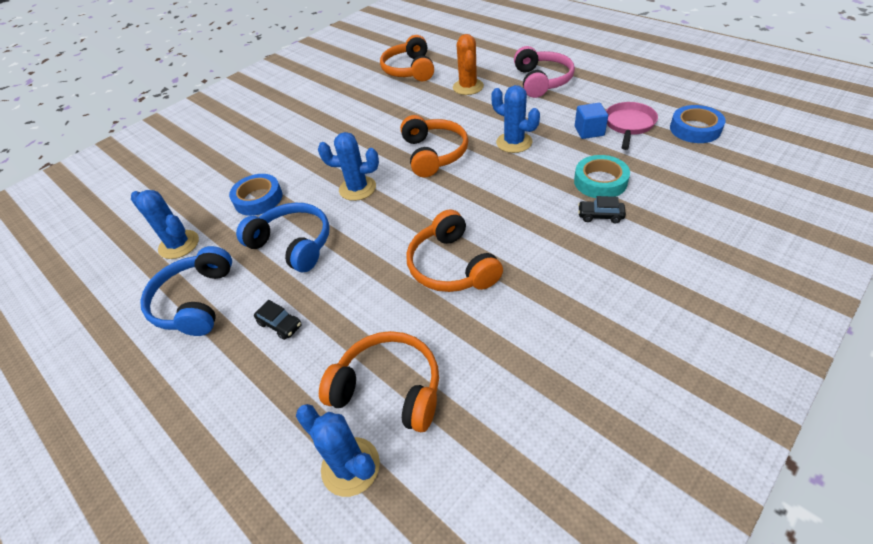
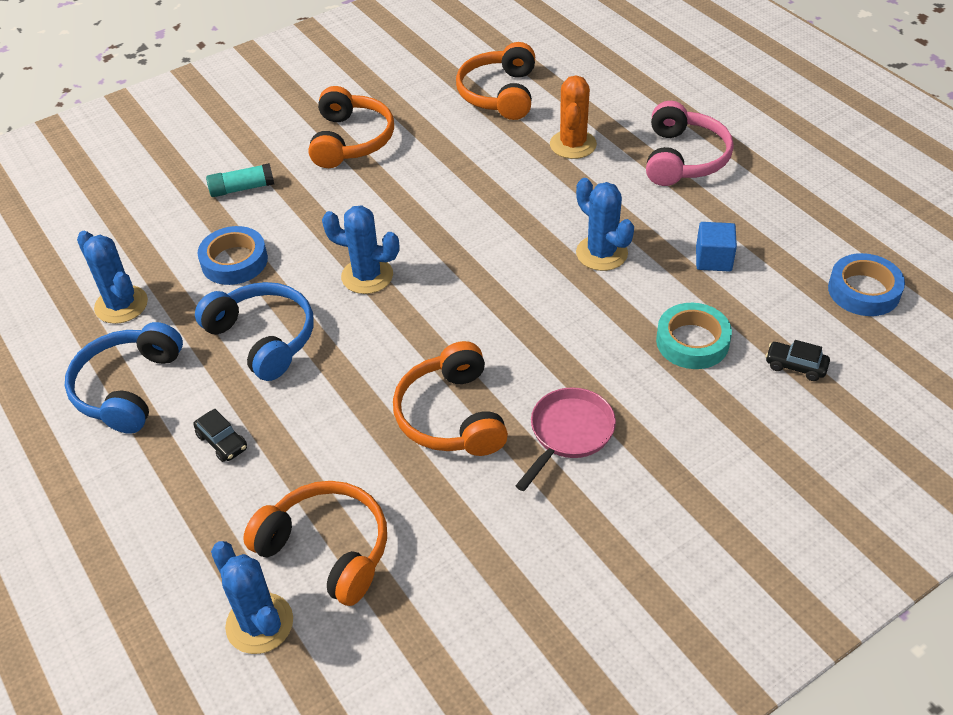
camera: 10 degrees right, 0 degrees up
(252, 154) = (242, 188): none -> turquoise glue stick
(434, 154) = (485, 246): orange headphones -> orange headphones (351, 140)
(600, 216) = (669, 391): black car -> black car (795, 366)
(629, 125) = (774, 262): pink pan -> pink pan (569, 433)

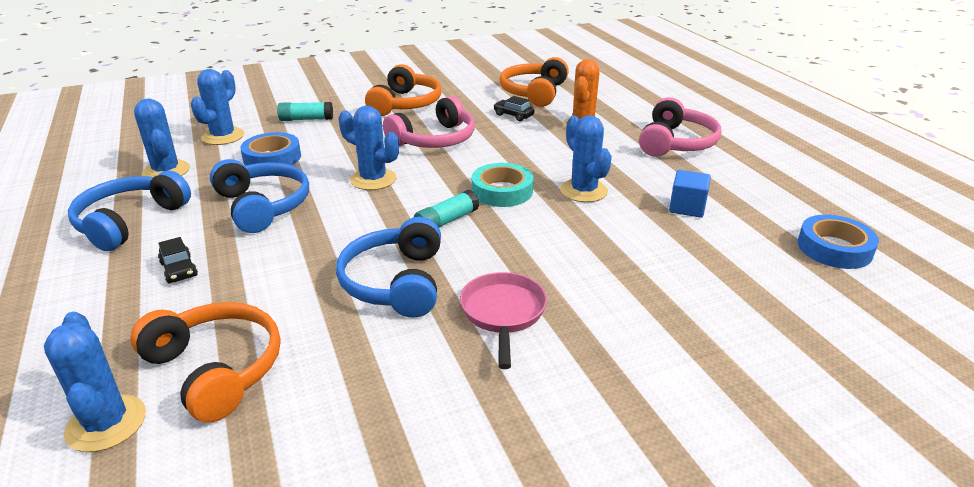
camera: 10 degrees right, 15 degrees down
(156, 236) = (223, 136): none -> blue cactus
(411, 199) = (434, 139): none -> pink headphones
(452, 415) = (396, 282): orange headphones -> blue headphones
(471, 324) = (446, 221): none -> turquoise glue stick
(569, 433) = (503, 313): pink pan -> pink pan turned 45 degrees counterclockwise
(692, 341) = (651, 262): turquoise tape -> turquoise tape (502, 191)
(795, 366) = (754, 295): black car -> black car (513, 115)

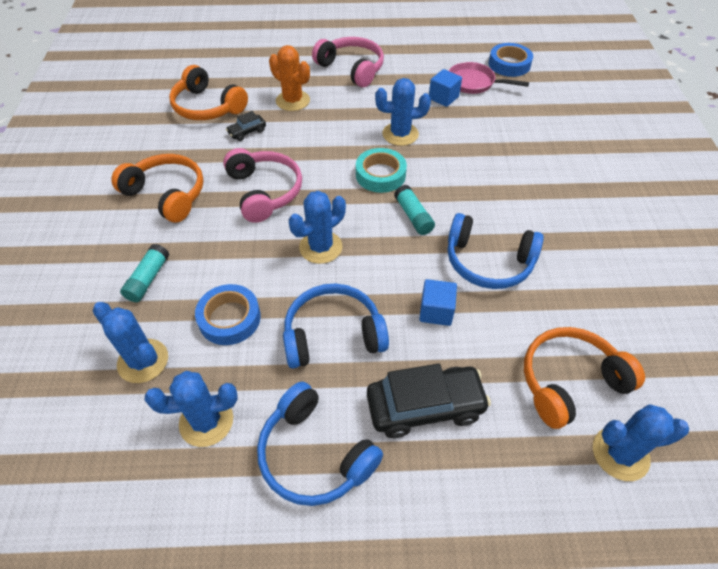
camera: 70 degrees left, 20 degrees up
(179, 269) = (425, 407): black car -> black car, size x2.06
(306, 257) = (436, 311): none -> blue cube
(503, 313) = (538, 215): pink pan -> pink pan (474, 83)

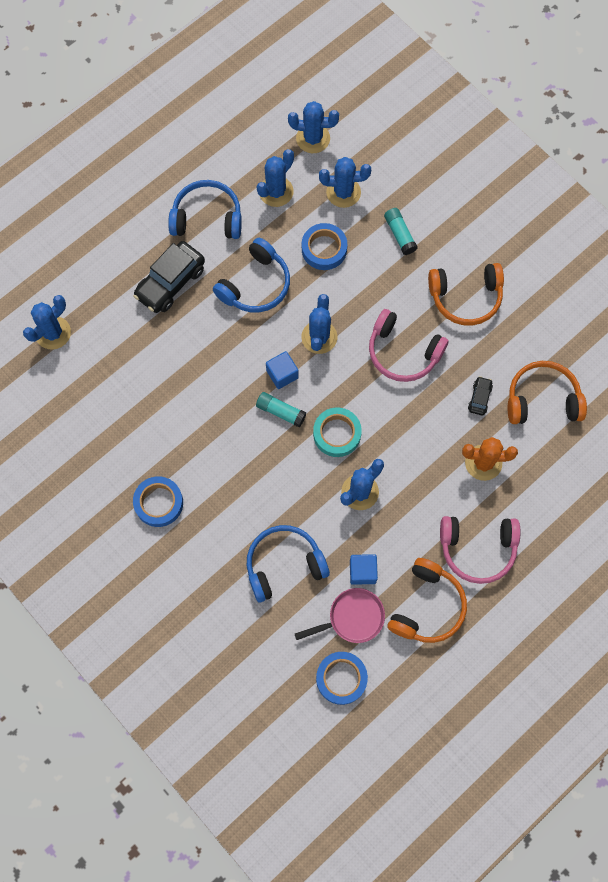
camera: 140 degrees right, 20 degrees up
(92, 455) = (313, 138): none -> blue cactus
(436, 311) = (208, 346): blue cube -> blue cube (282, 374)
(488, 262) = (201, 410): blue headphones -> blue headphones (284, 565)
(570, 381) = (100, 357): orange headphones -> orange headphones (427, 606)
(584, 220) = (159, 503): none -> blue tape

